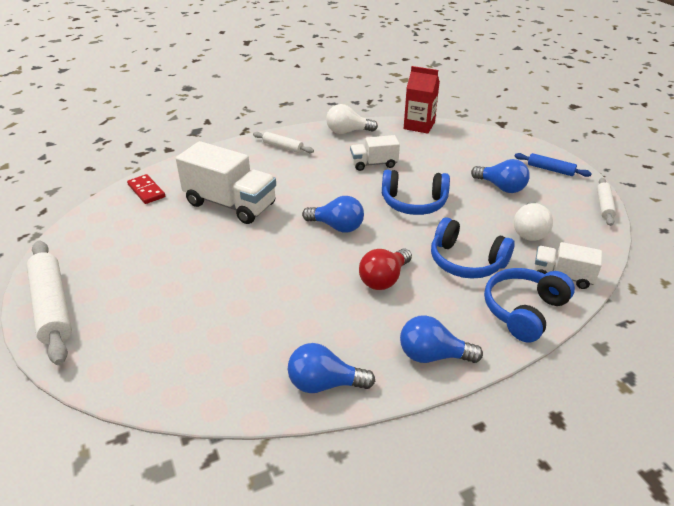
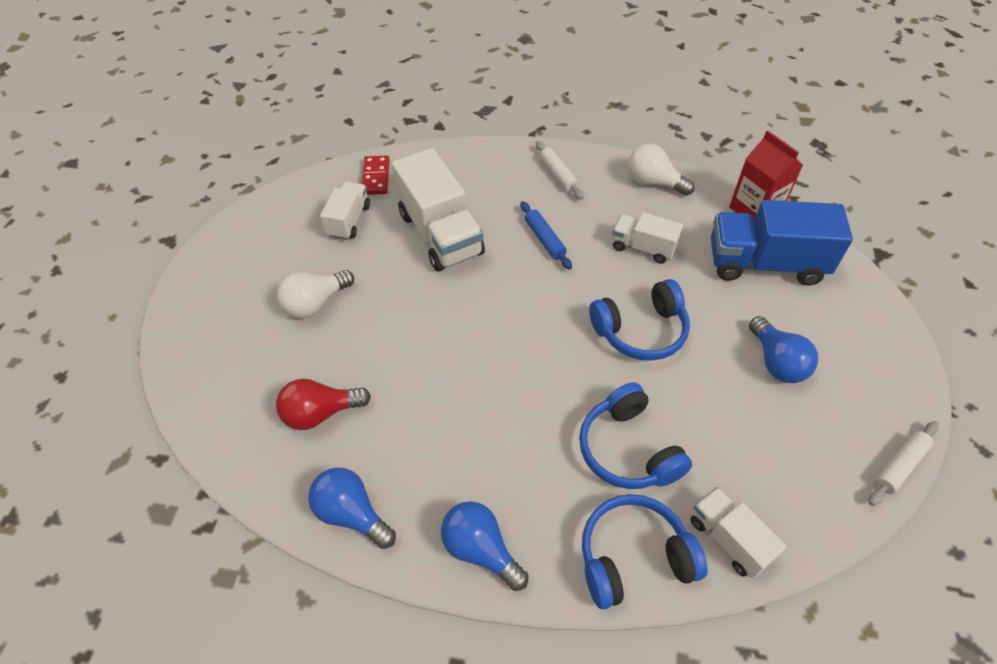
camera: 35 degrees right, 15 degrees up
(53, 307) = (203, 284): white rolling pin -> none
(149, 222) = (349, 221): none -> white truck
(337, 227) = (524, 321): blue light bulb -> none
(384, 279) = (514, 421): red light bulb -> red light bulb (321, 413)
(414, 203) = (640, 331): blue headphones -> blue headphones turned 60 degrees counterclockwise
(449, 147) = (765, 263): none -> blue truck
(529, 231) = (750, 449): white light bulb -> white light bulb (315, 303)
(550, 170) = (877, 367): blue rolling pin -> blue rolling pin (544, 239)

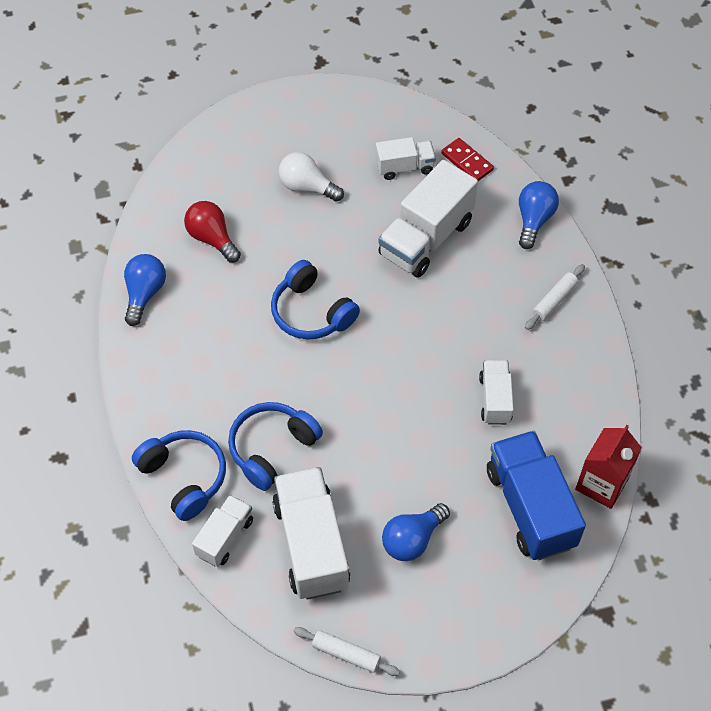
camera: 65 degrees right, 5 degrees up
(375, 177) = (467, 162): red domino -> red domino turned 75 degrees clockwise
(481, 550) = (151, 380): blue light bulb -> blue light bulb (534, 220)
(544, 239) = (462, 318): blue rolling pin -> none
(640, 331) = (395, 425): blue headphones -> blue headphones (311, 312)
(653, 182) = (591, 384): white light bulb -> none
(760, 453) = (311, 544): none -> white truck

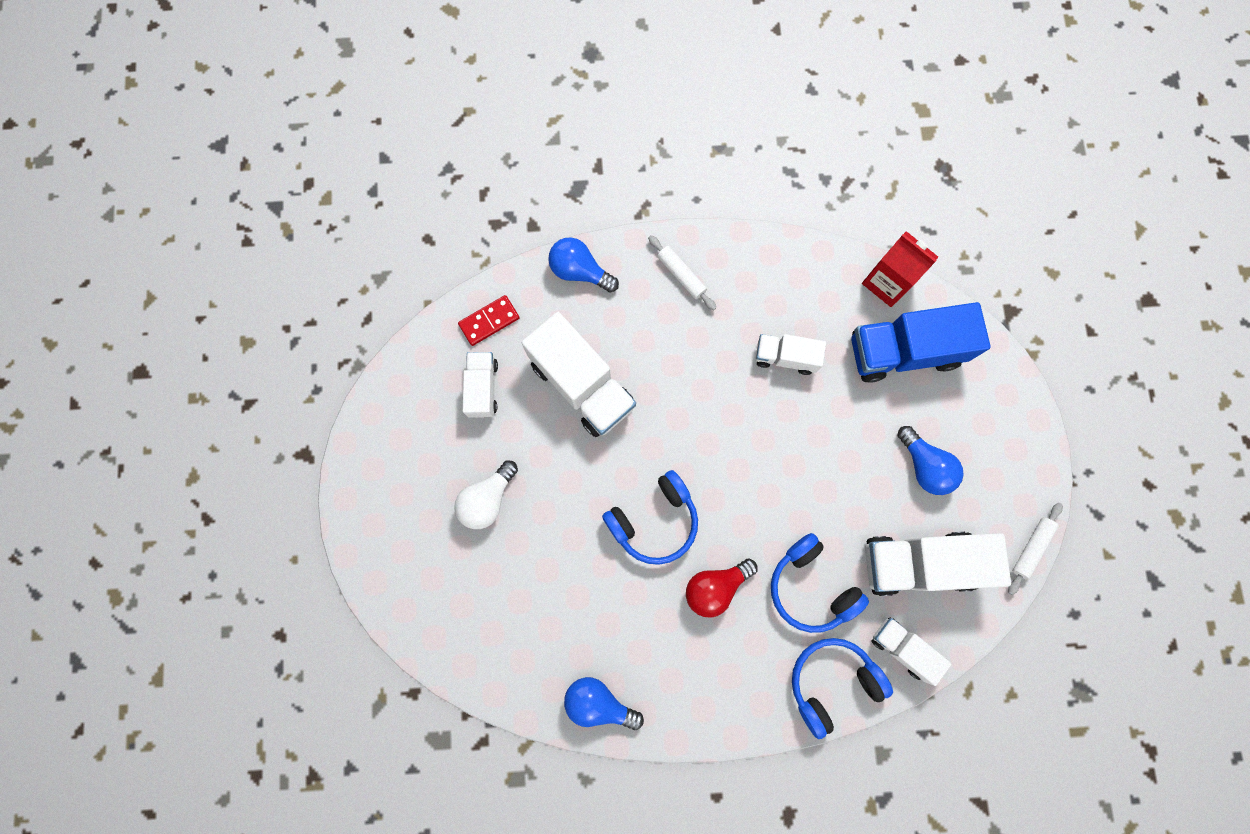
camera: 80 degrees left, 20 degrees up
(212, 238) = (538, 616): red light bulb -> red light bulb (715, 587)

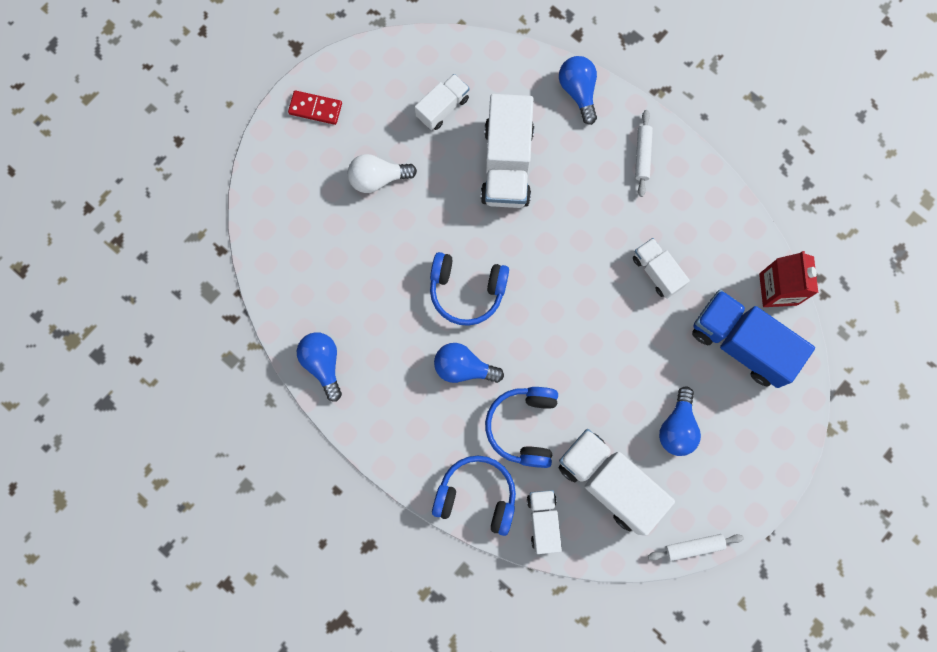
camera: 45 degrees right, 0 degrees up
(489, 321) = (488, 69): red domino -> red domino (315, 108)
(715, 587) = (463, 367): red light bulb -> blue light bulb

